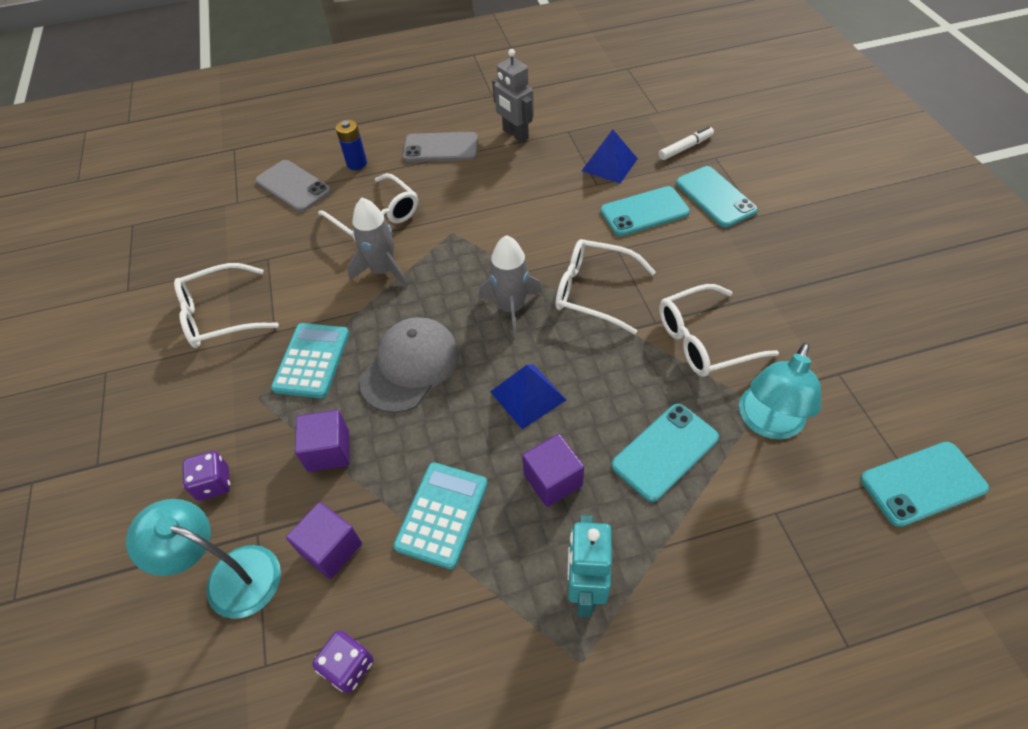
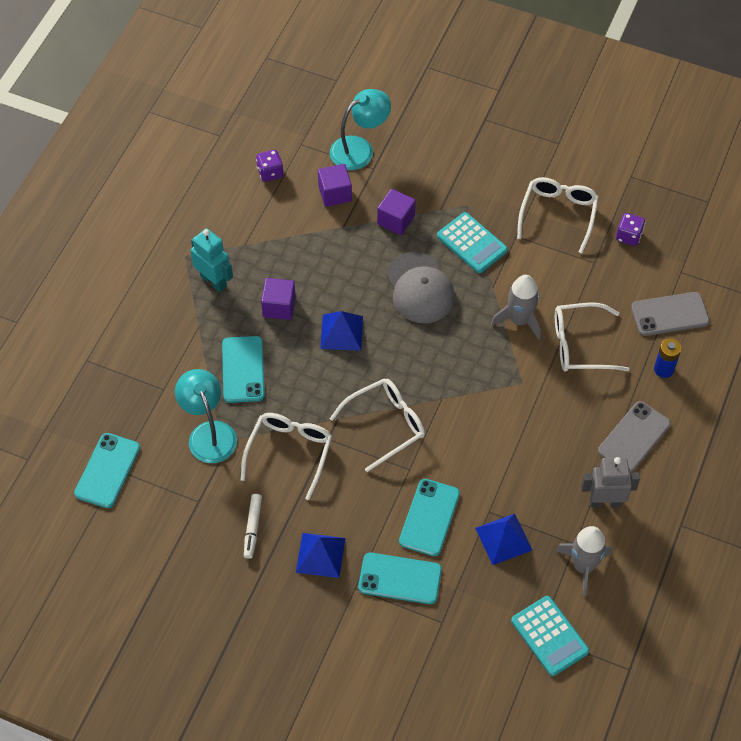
camera: 125 degrees right, 5 degrees up
(214, 483) = (423, 163): purple dice -> purple dice (628, 236)
(442, 514) = (308, 247): turquoise calculator -> turquoise calculator (549, 636)
(511, 308) = (416, 369): grey rocket -> grey rocket (583, 566)
(685, 148) = (473, 611): white marker -> white marker (252, 528)
(762, 253) = (320, 555): none -> blue pyramid

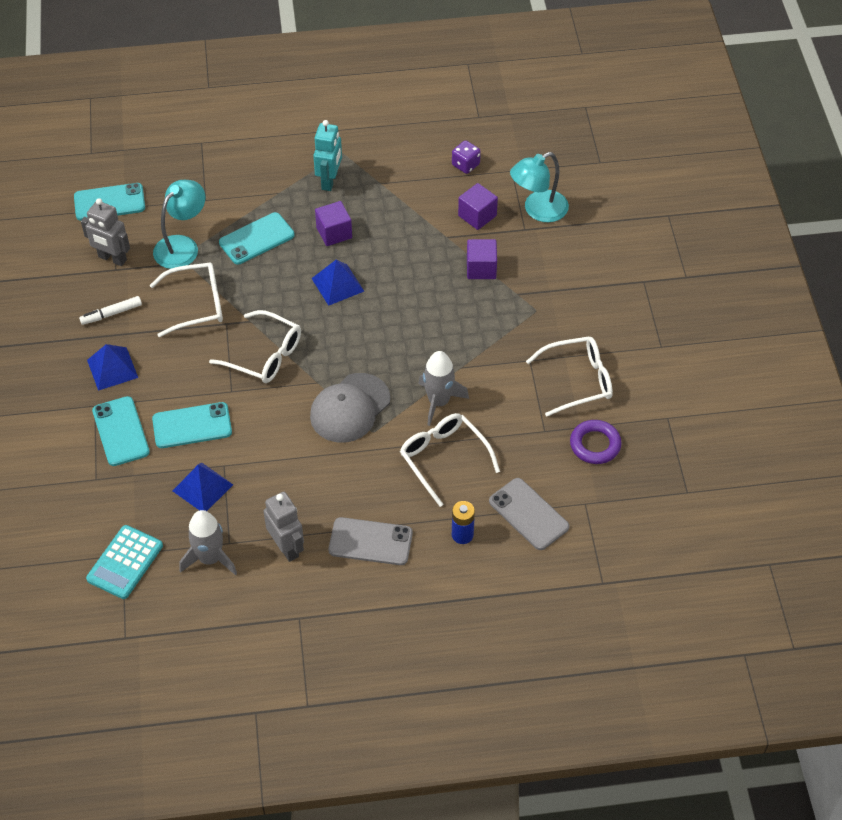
camera: 60 degrees right, 5 degrees down
(183, 499) = (112, 259): none -> grey robot
(359, 149) = (538, 210): turquoise lamp -> turquoise lamp turned 120 degrees clockwise
(420, 288) = (421, 317): grey cap -> grey cap (350, 408)
(472, 243) = (496, 332): turquoise calculator -> none
(628, 236) = (595, 445): purple dice -> purple ring

